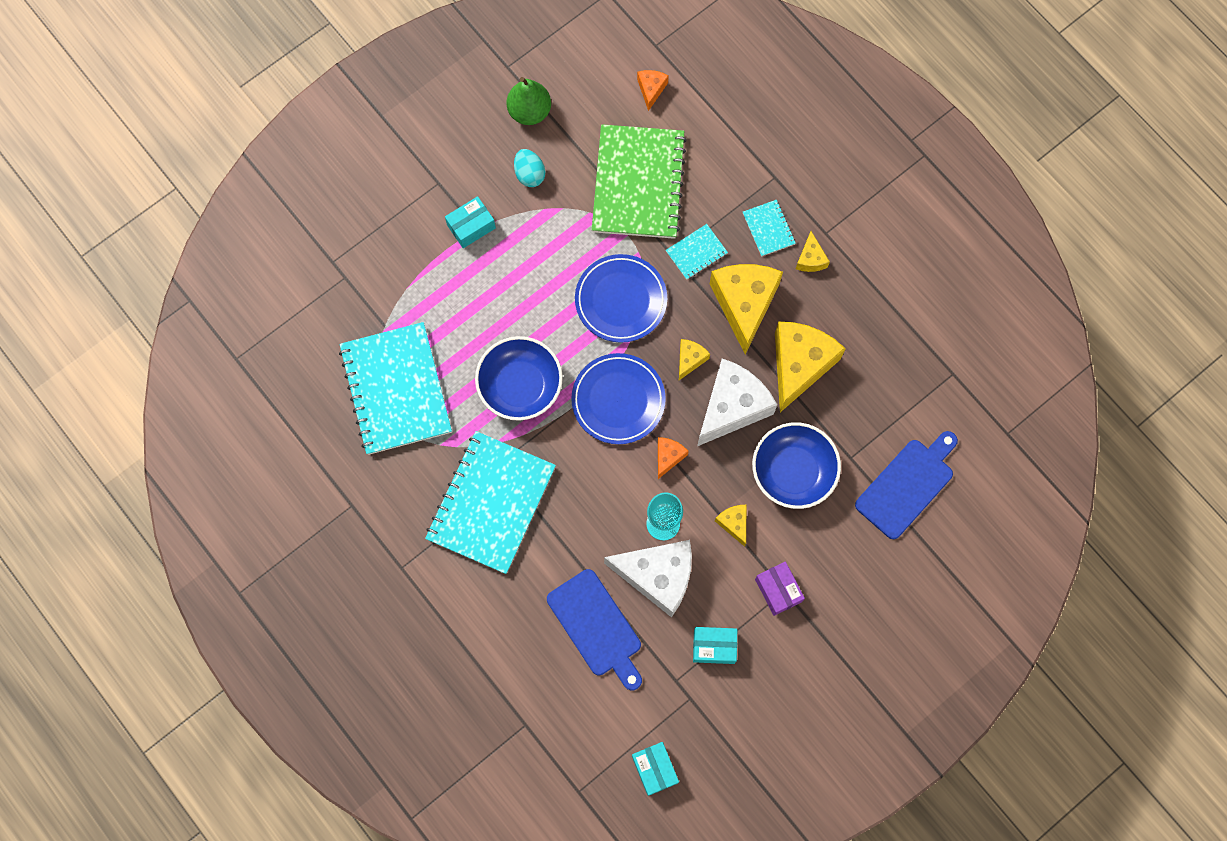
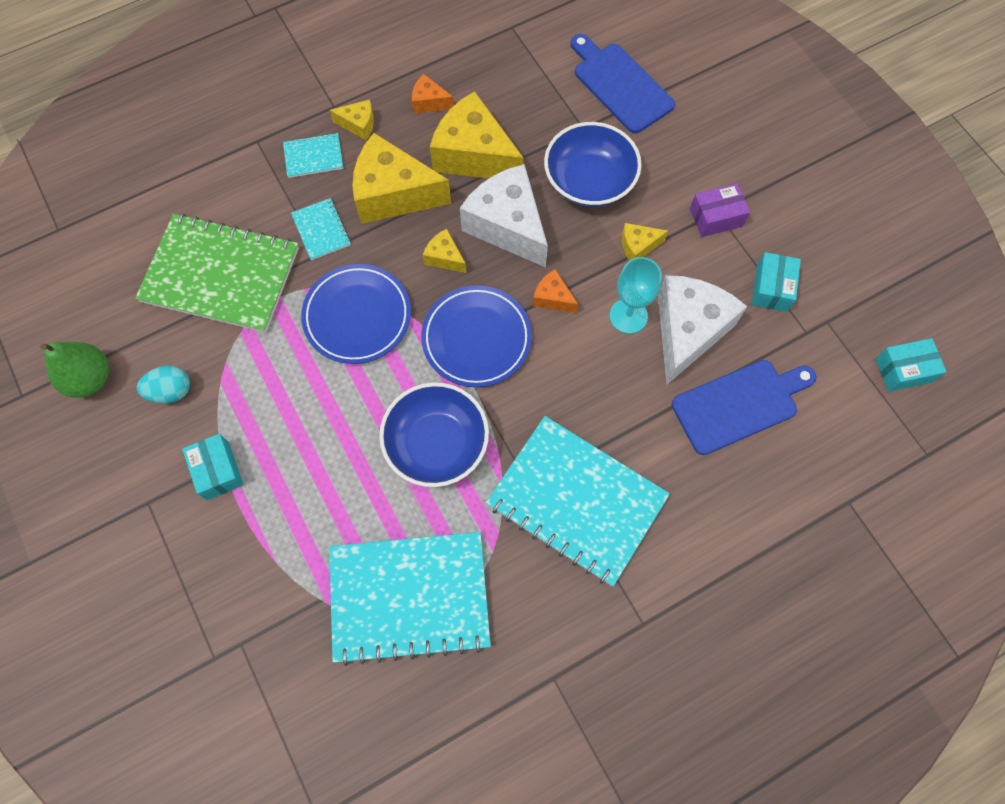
camera: 80 degrees left, 5 degrees down
(651, 89) = (110, 243): orange cheese -> orange cheese (429, 102)

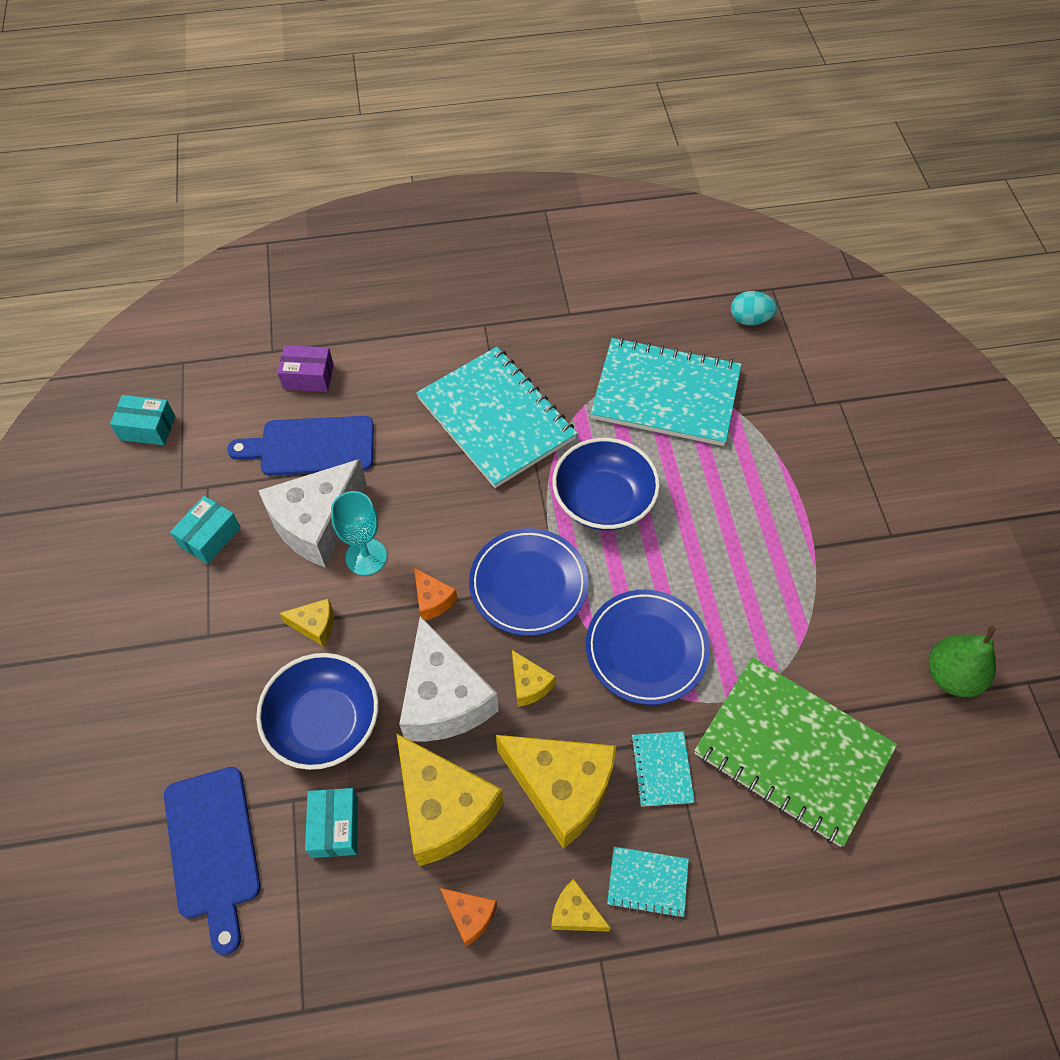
camera: 160 degrees left, 10 degrees down
(171, 391) = (862, 633): turquoise egg -> turquoise egg (750, 319)
(217, 470) = (820, 542): turquoise box -> turquoise box (335, 827)
(716, 217) = (213, 629): purple box -> purple box (308, 377)

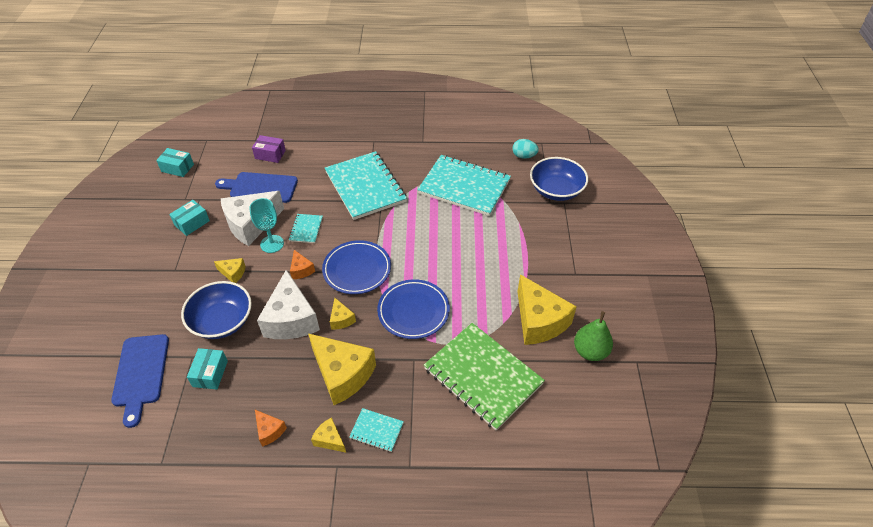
camera: 10 degrees right, 10 degrees down
(444, 809) = (273, 374): yellow cheese -> yellow cheese (539, 321)
(603, 500) = (412, 234): blue bowl -> blue bowl (556, 190)
(662, 769) = (403, 373): turquoise notebook -> turquoise notebook (306, 229)

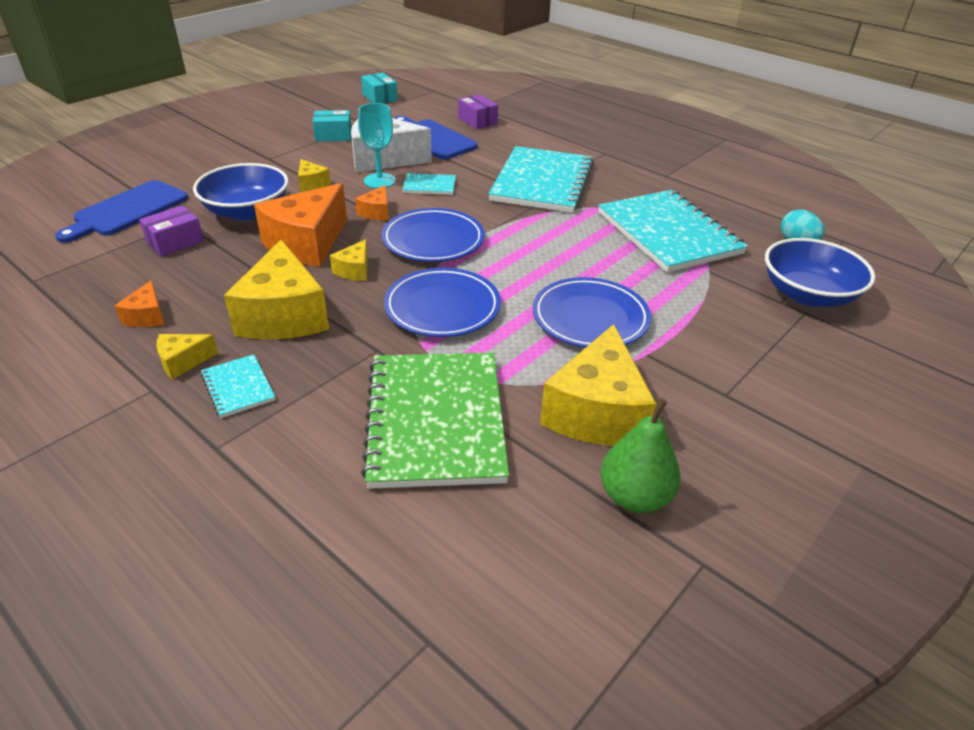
camera: 40 degrees right, 10 degrees down
(210, 373) = (175, 242): turquoise box -> purple box
(291, 319) = (307, 243): white cheese -> orange cheese
(306, 229) = (429, 185): turquoise notebook -> turquoise notebook turned 45 degrees clockwise
(329, 440) = (183, 362): yellow cheese -> yellow cheese turned 105 degrees counterclockwise
(484, 269) = (590, 318): none -> blue plate

